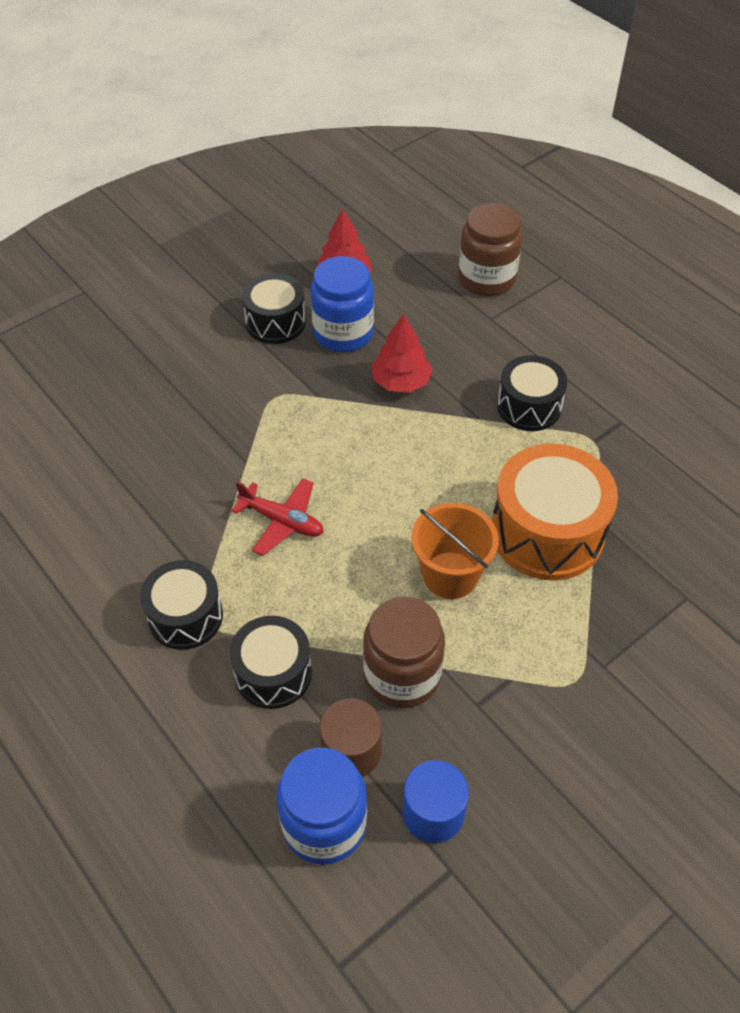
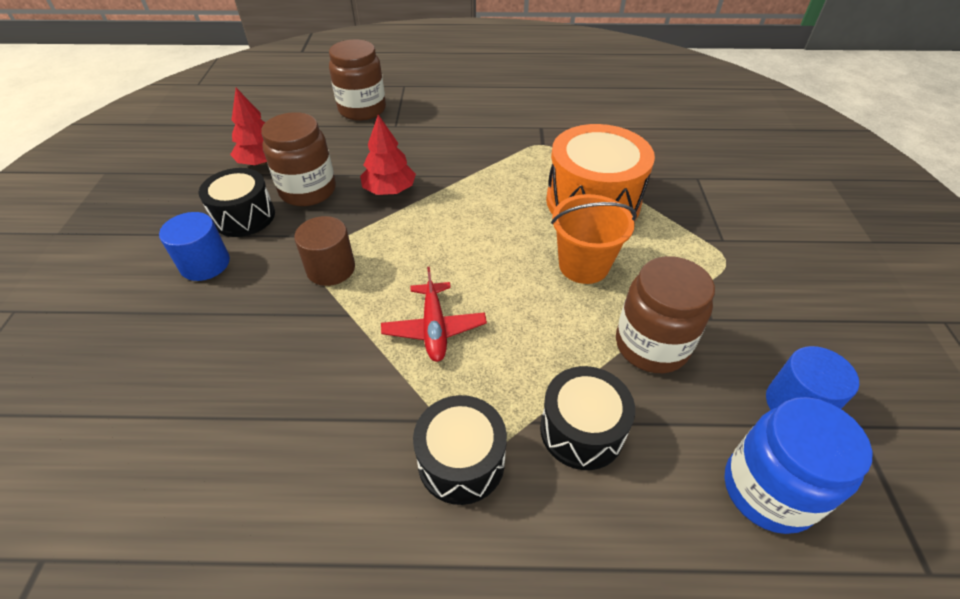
camera: 50 degrees left, 5 degrees down
(210, 344) = (205, 264): none -> blue cylinder
(282, 521) = (434, 328): red plane -> red plane turned 105 degrees clockwise
(343, 333) = (308, 190): blue jar -> brown jar
(351, 751) = (702, 423): brown cylinder -> brown cylinder (331, 268)
(529, 406) = (484, 152): black drum -> none

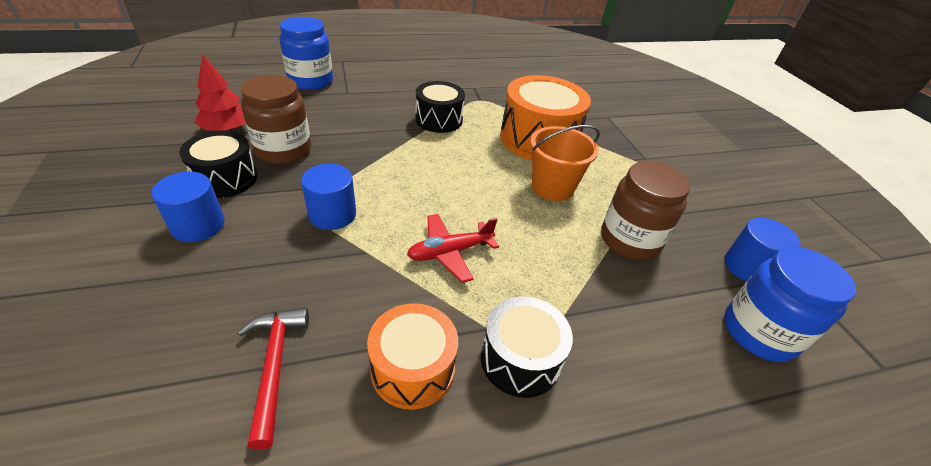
camera: 20 degrees left, 5 degrees down
(225, 418) = (274, 366): none -> red hammer
(331, 268) = (332, 214): brown cylinder -> blue cylinder
(349, 448) = (413, 368): none -> orange drum
(362, 109) = (311, 81): brown jar -> blue jar
(389, 190) = (363, 144): red tree -> none
(434, 328) = (450, 252): red plane -> red plane turned 90 degrees clockwise
(581, 430) = (607, 314): black drum -> black drum (439, 120)

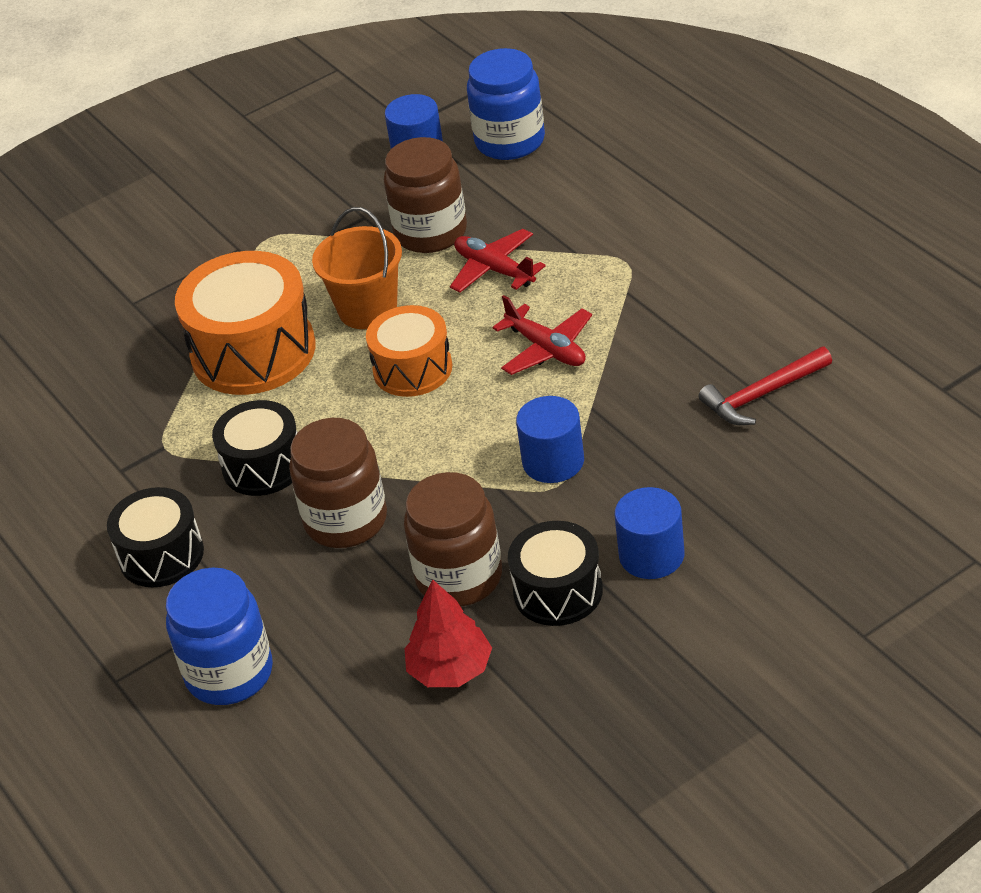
camera: 100 degrees left, 0 degrees up
(370, 131) = (346, 520): none -> brown jar
(413, 368) = (702, 318): orange drum -> orange drum (412, 369)
(520, 359) = (646, 264): black drum -> black drum (161, 555)
(565, 258) = (494, 270): none -> red plane

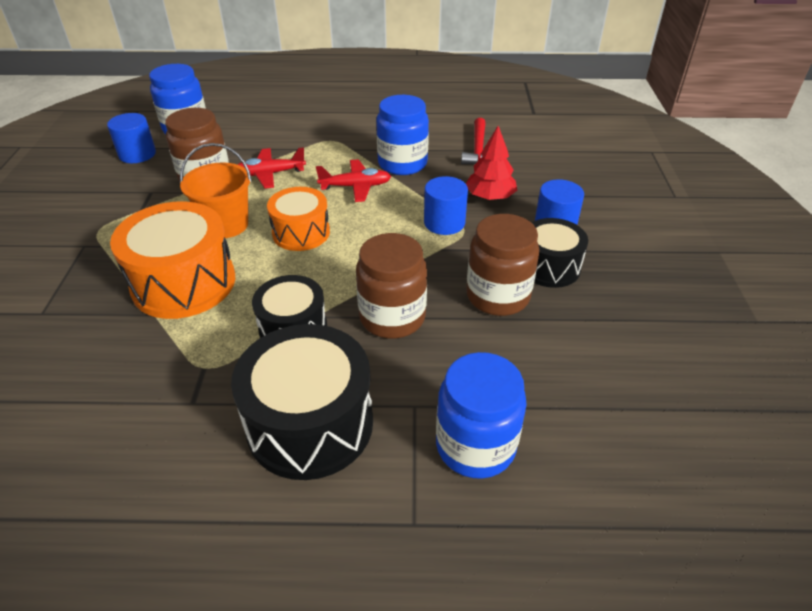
camera: 60 degrees left, 0 degrees up
(161, 555) = (310, 424): black drum -> black drum, size x1.61
(450, 670) = (575, 336): red tree -> red tree (490, 197)
(643, 353) = (402, 164): none -> blue jar

